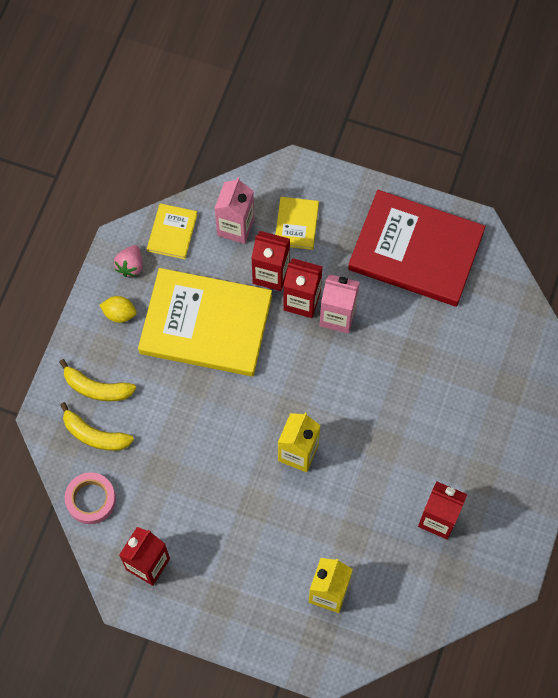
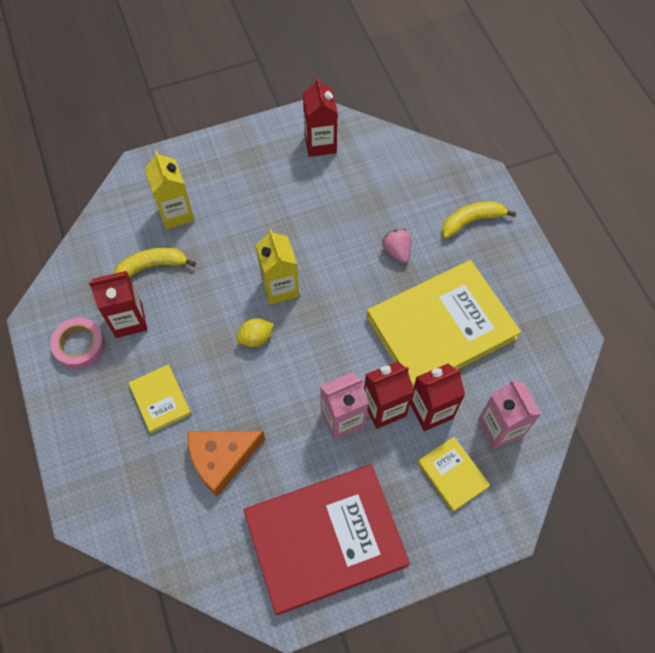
camera: 140 degrees right, 5 degrees down
(91, 499) = (398, 152): pink tape -> pink tape (80, 346)
(95, 435) = (439, 191): yellow banana -> yellow banana (152, 266)
(119, 314) = (513, 284): yellow lemon -> yellow lemon (256, 338)
(130, 266) = (546, 326): pink strawberry -> pink strawberry (397, 251)
(172, 232) = (544, 380): yellow book -> yellow book (160, 399)
(445, 354) = (221, 459): none -> orange cheese

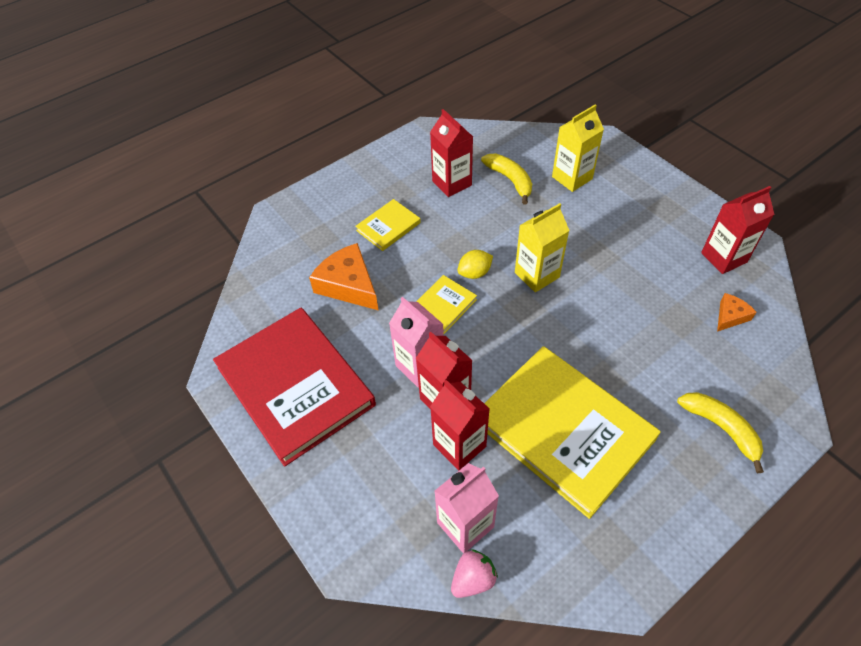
camera: 75 degrees right, 10 degrees down
(80, 346) = (415, 162): pink tape -> none
(256, 338) = (474, 273): yellow lemon -> yellow lemon turned 75 degrees counterclockwise
(378, 167) = (730, 316): none -> orange cheese
(397, 251) = (635, 362): pink strawberry -> pink strawberry (473, 579)
(452, 474) = (393, 486): yellow book -> yellow book (442, 307)

